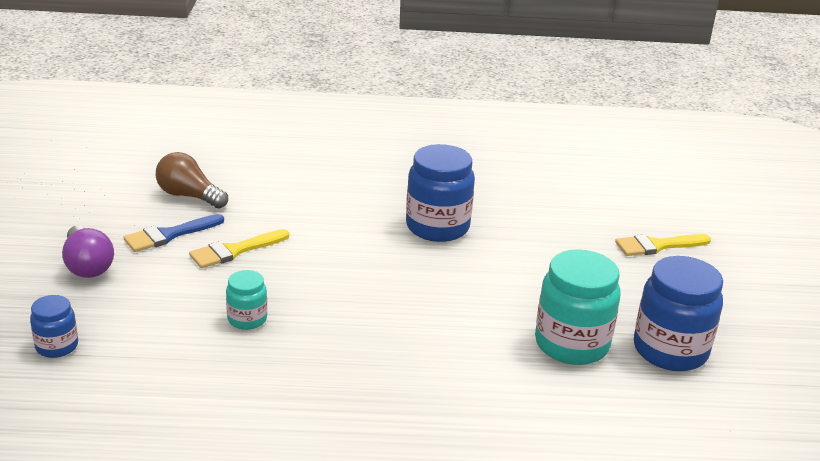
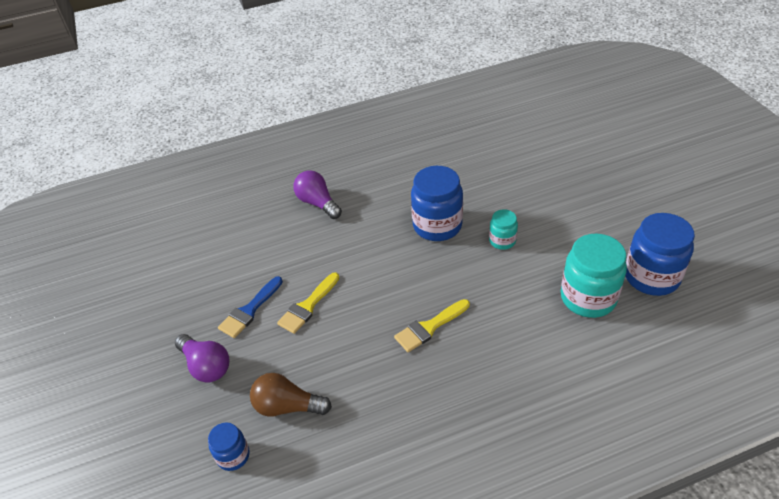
camera: 15 degrees left, 15 degrees up
(189, 196) = (241, 265): brown light bulb -> brown light bulb (288, 406)
(247, 319) = (357, 368): turquoise jar -> turquoise jar (502, 241)
(315, 169) = (318, 203): none -> purple light bulb
(657, 246) = (590, 186): yellow brush -> yellow brush (429, 327)

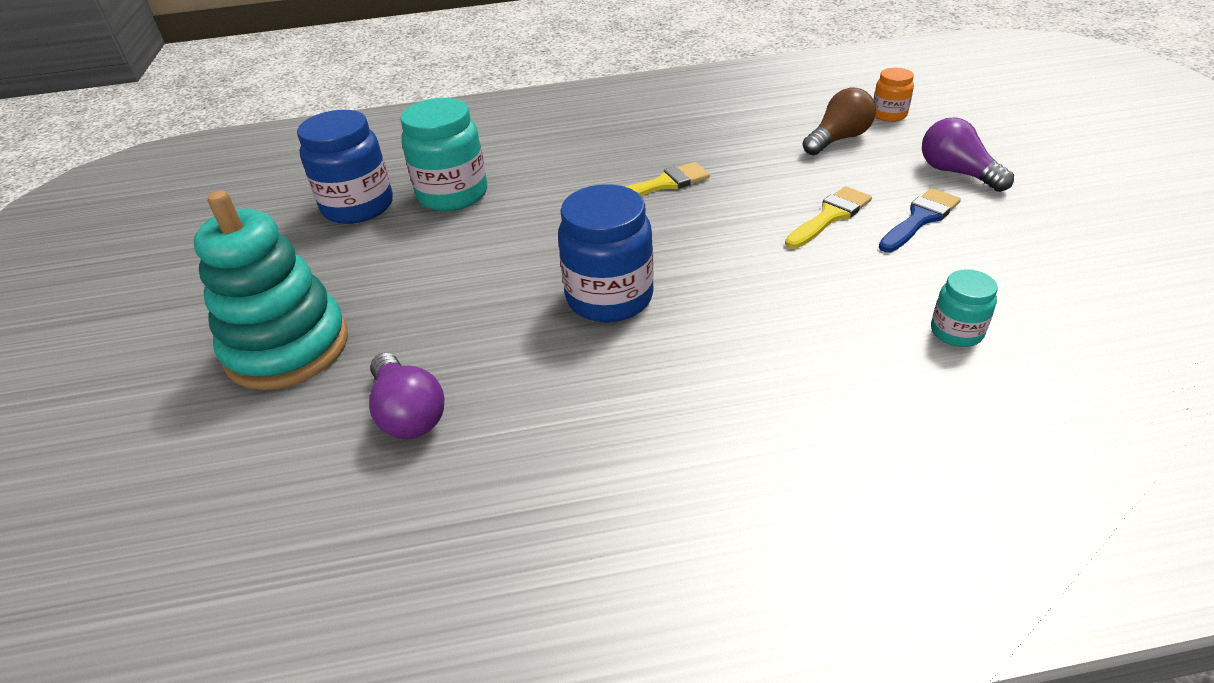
camera: 170 degrees left, 5 degrees down
(233, 456) = (889, 115): blue jar -> orange jar
(288, 406) = (838, 139): brown light bulb -> brown light bulb turned 60 degrees counterclockwise
(318, 203) = (838, 368): purple light bulb -> purple light bulb (408, 413)
(502, 241) = (516, 265): turquoise jar -> turquoise jar (956, 332)
(593, 176) = (287, 347): none -> turquoise stacking toy

